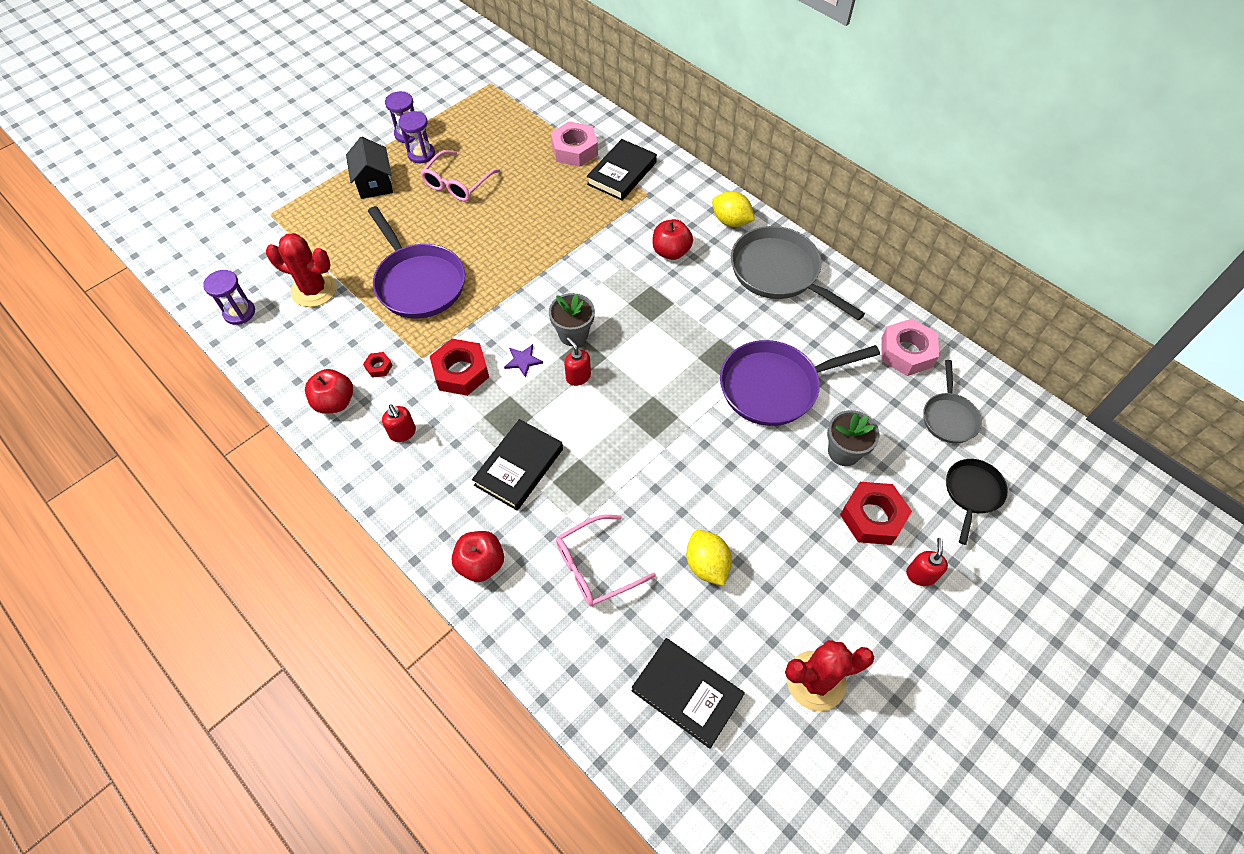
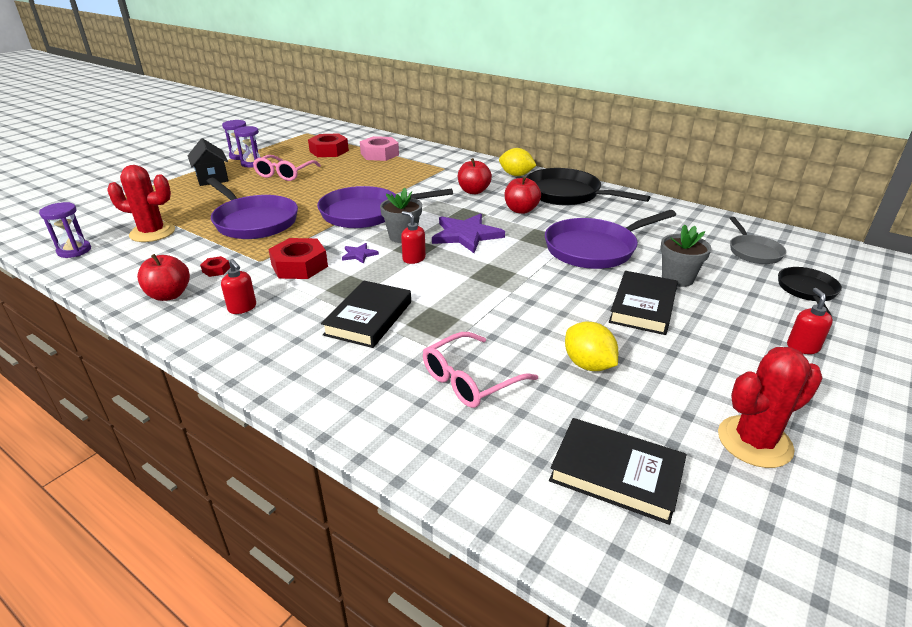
camera: 10 degrees left, 25 degrees down
(481, 564) = (339, 392): red apple -> red apple (521, 210)
(541, 282) = (366, 213): none -> purple pan
(622, 173) = (420, 161): black book -> black book (643, 307)
(642, 341) = (466, 235): none -> purple star
(779, 273) = (567, 194): grey pan -> black pan
(872, 517) = (730, 315): red nut -> red nut (329, 151)
(906, 352) = (693, 222): pink nut -> none

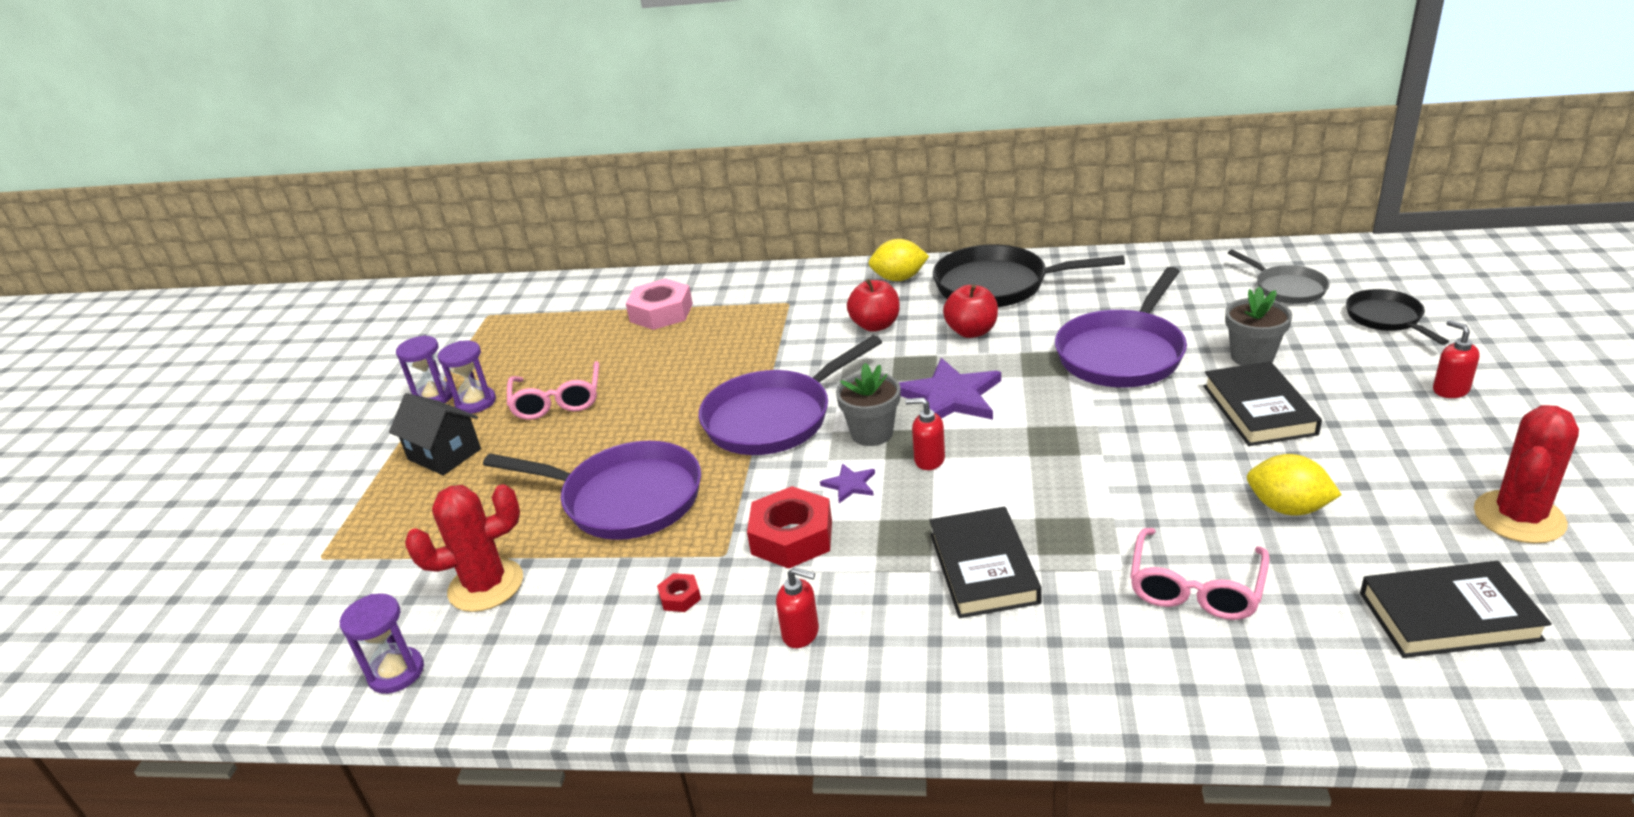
camera: 25 degrees left, 0 degrees up
(169, 295) = (667, 666): red apple -> none
(329, 151) = (573, 335): red nut -> none

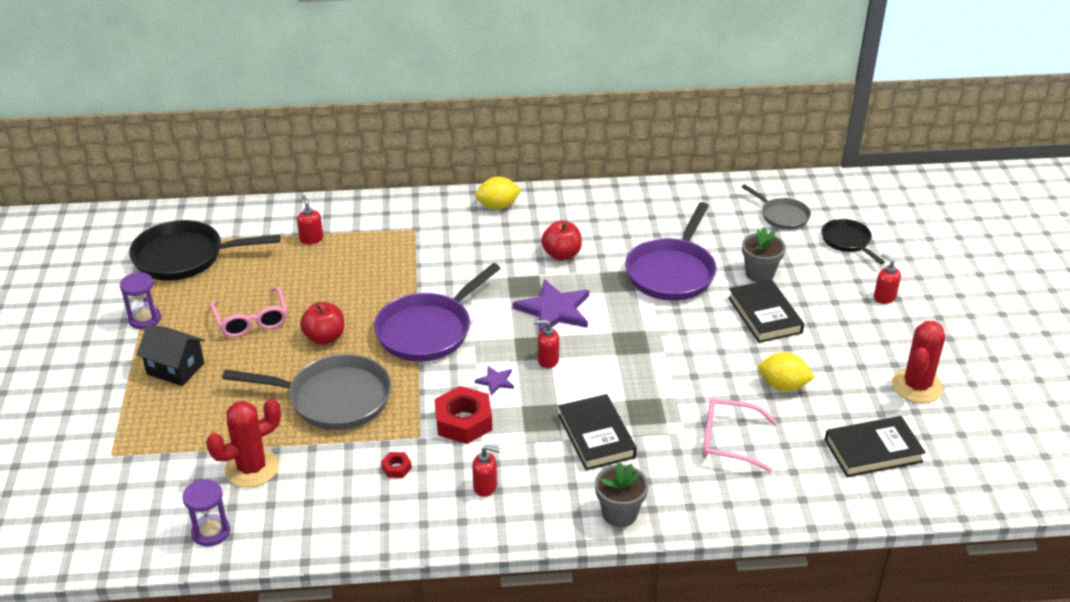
camera: 15 degrees left, 5 degrees up
(476, 402) = (183, 323): purple hourglass -> none
(624, 499) = (333, 399): purple pan -> grey pan
(661, 313) = (311, 239): pink nut -> red soap dispenser
(872, 433) = (503, 341): grey flower pot -> grey flower pot (619, 514)
(875, 325) = (488, 250): red apple -> red apple (325, 337)
(998, 285) = (576, 213): black pan -> black pan (185, 257)
(1195, 587) = (729, 441): pink glasses -> pink glasses turned 90 degrees clockwise

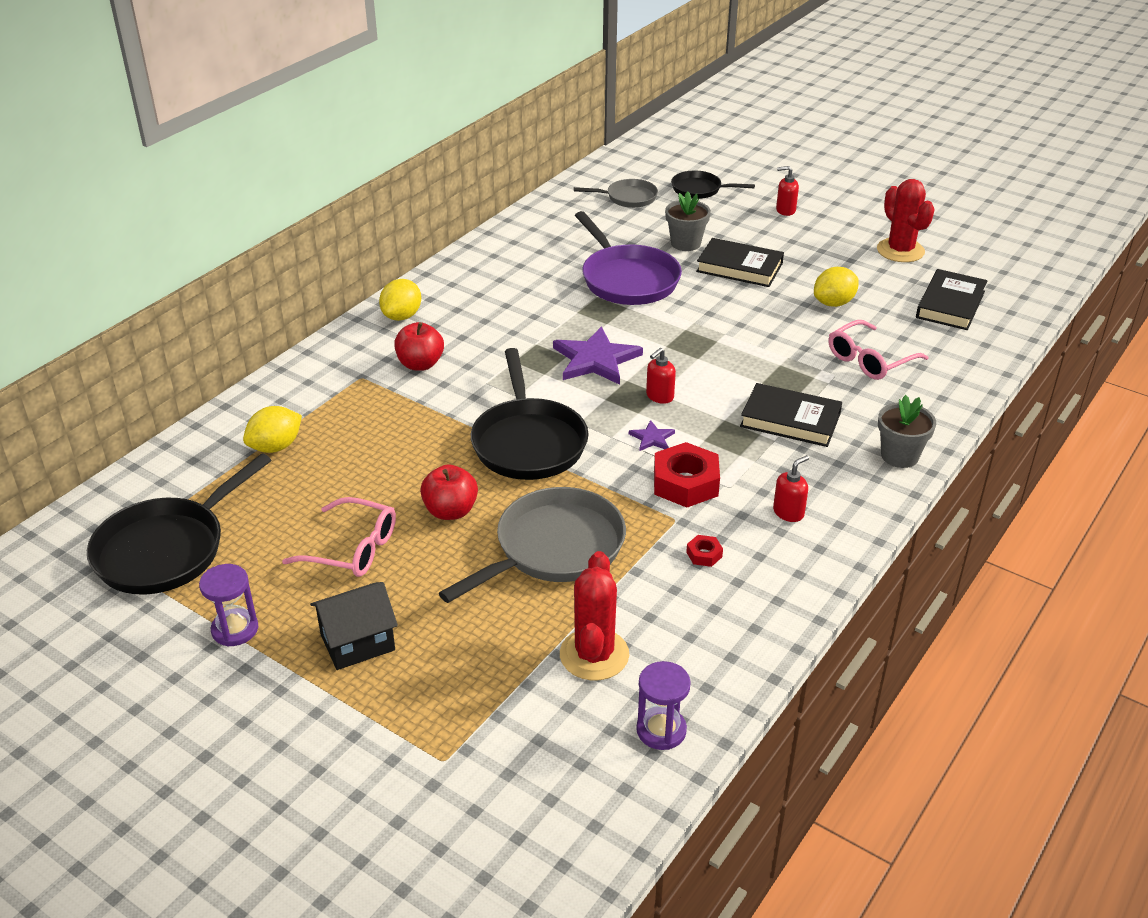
camera: 50 degrees left, 0 degrees up
(311, 239) = (275, 447): red soap dispenser -> yellow lemon
(428, 330) = (528, 442): purple pan -> black pan
(561, 254) = (524, 318): red apple -> red apple (420, 364)

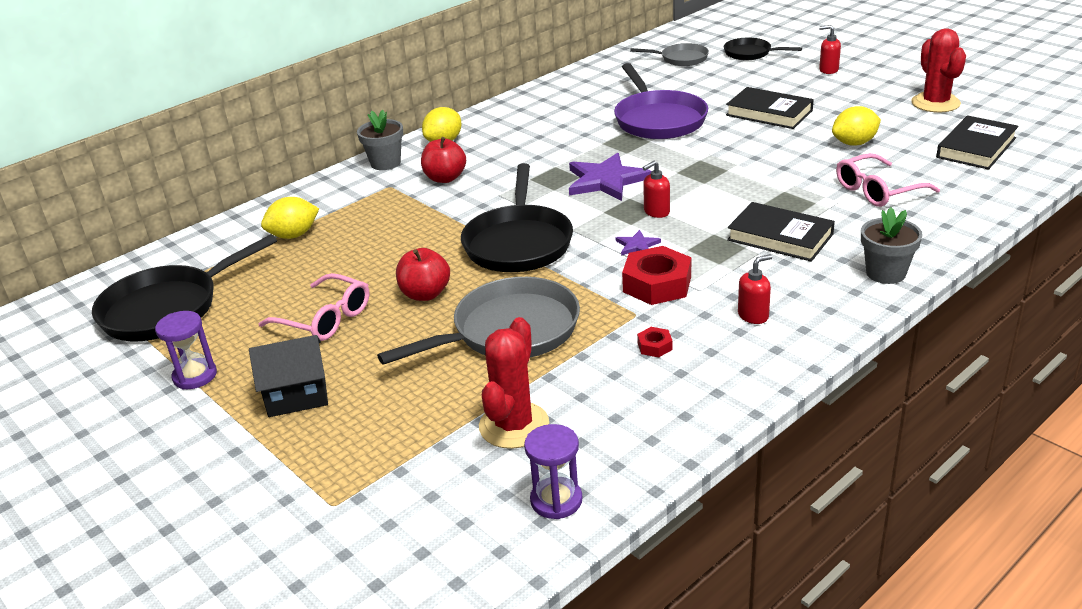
camera: 15 degrees right, 5 degrees down
(685, 243) = (723, 93): grey flower pot -> grey flower pot (385, 163)

